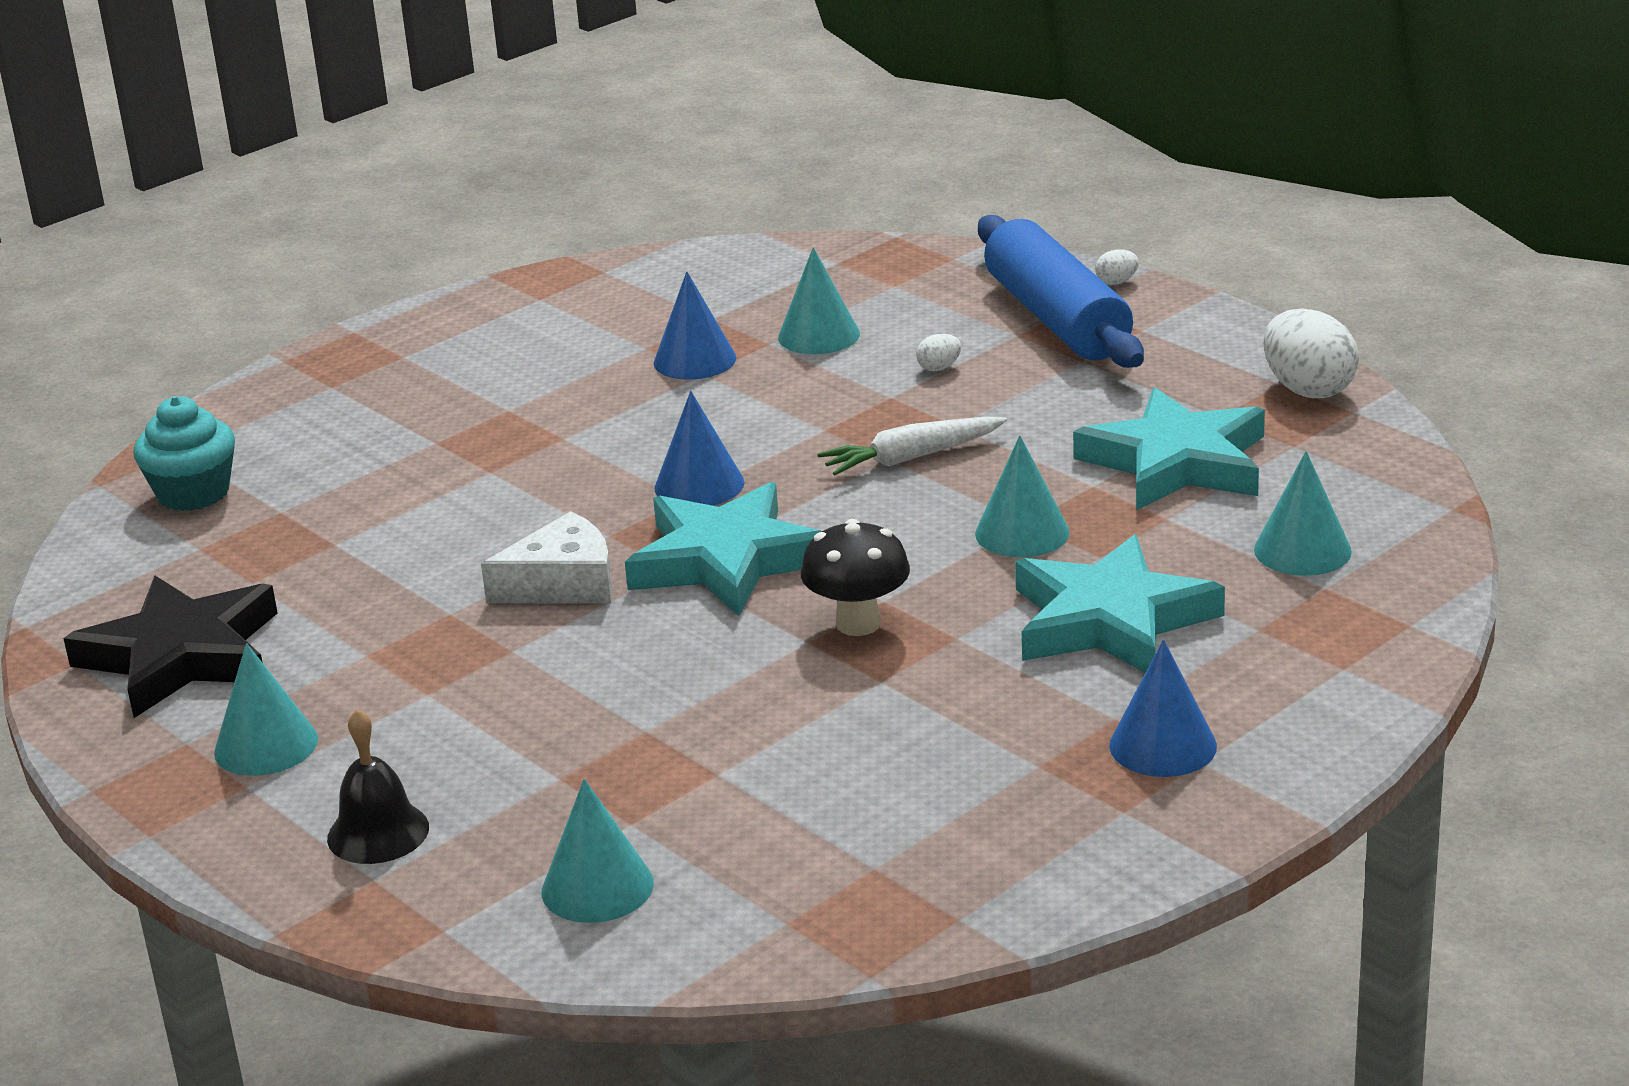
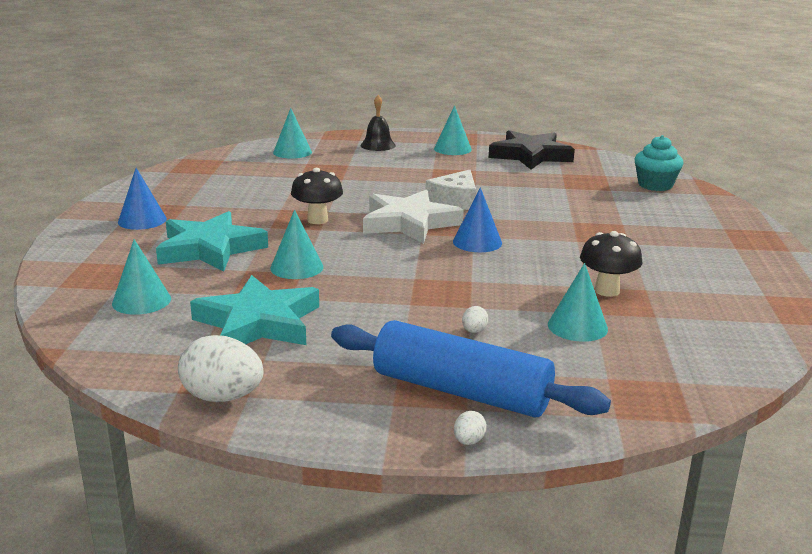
camera: 135 degrees right, 5 degrees down
(694, 360) = (607, 291): blue cone -> black mushroom
(726, 560) = (409, 223): turquoise star -> white star
(911, 458) = (403, 281): white carrot -> none

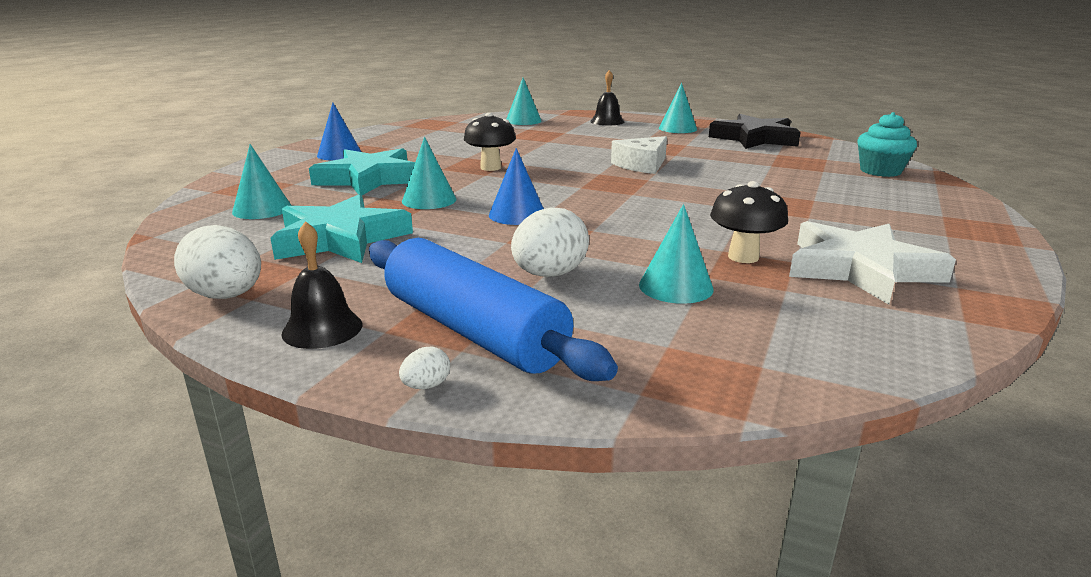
camera: 20 degrees right, 0 degrees up
(341, 411) = (322, 329): none -> black bell
(409, 223) = (576, 177): white star -> white star (860, 269)
(474, 331) = (549, 274): white egg -> white egg, size x2.23
(477, 242) = (631, 199): blue cone -> blue cone (517, 214)

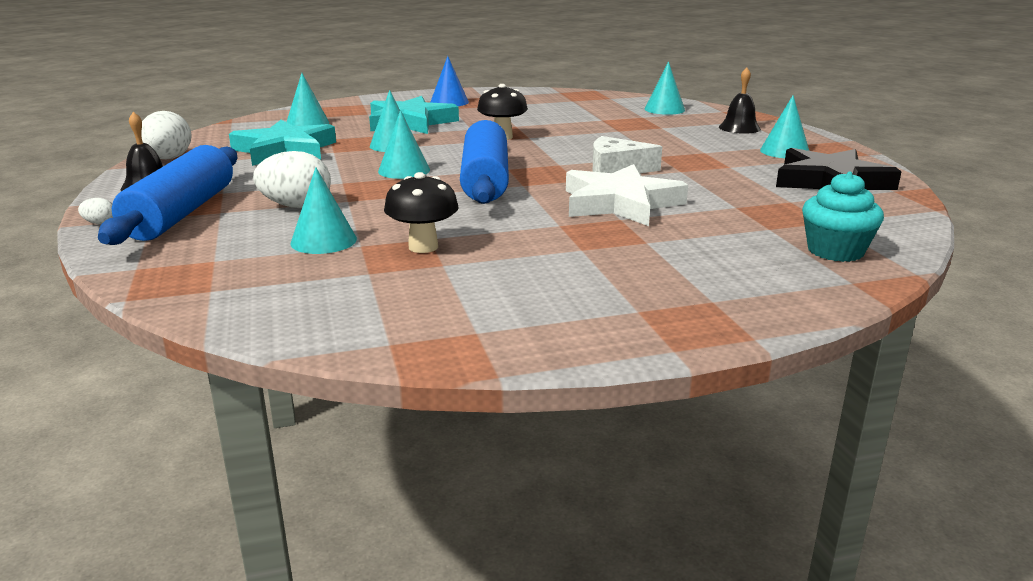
camera: 50 degrees right, 0 degrees up
(517, 214) = (404, 170): blue cone -> turquoise cone
(599, 199) = (485, 180): none -> blue rolling pin
(860, 269) = (461, 289): white star -> white star (620, 203)

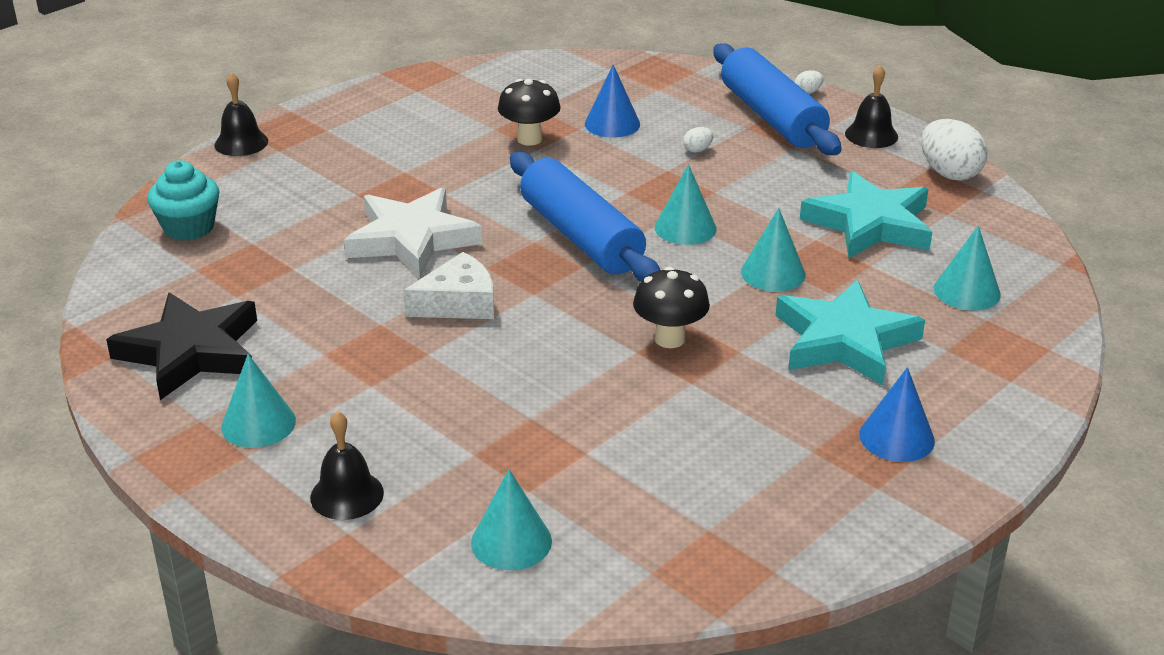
camera: 150 degrees right, 10 degrees up
(296, 206) = (697, 150): white egg -> white egg, size x0.45
(323, 241) = (612, 124): turquoise cone -> blue cone
(761, 321) = (241, 143): none -> black bell

